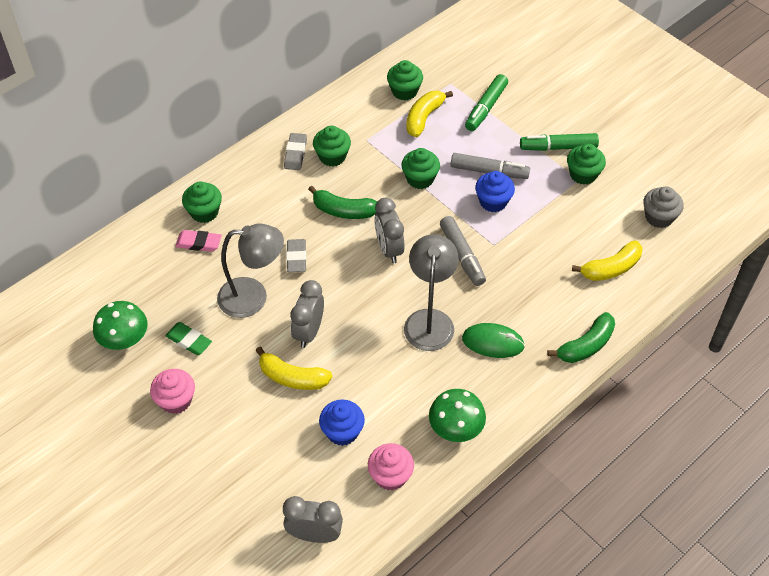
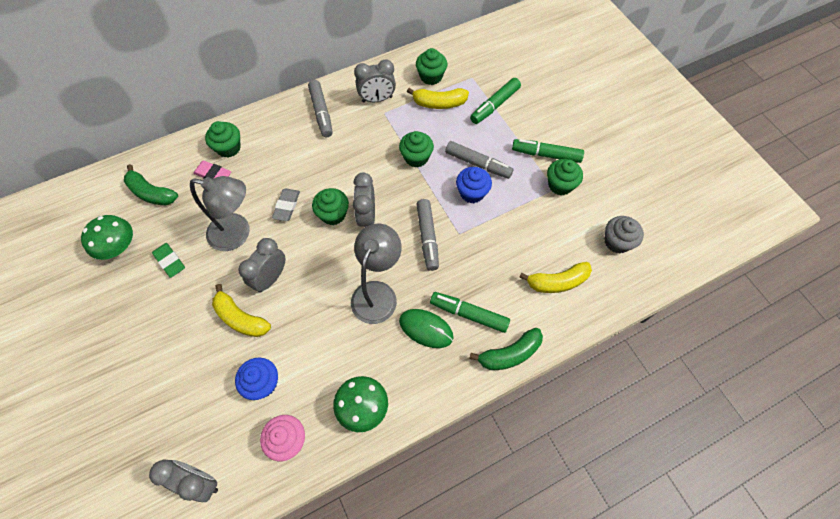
camera: 15 degrees right, 10 degrees up
(176, 400) = (137, 315): pink cupcake -> none
(295, 154) = (321, 113): grey eraser -> grey marker
(332, 156) = (350, 121): green cupcake -> green cupcake (333, 214)
(343, 211) = (342, 172): green banana -> green banana (151, 193)
(353, 127) = (377, 99): none -> grey clock
(424, 118) = (439, 103): yellow banana -> yellow banana turned 135 degrees counterclockwise
(532, 318) = (469, 314): none -> green marker

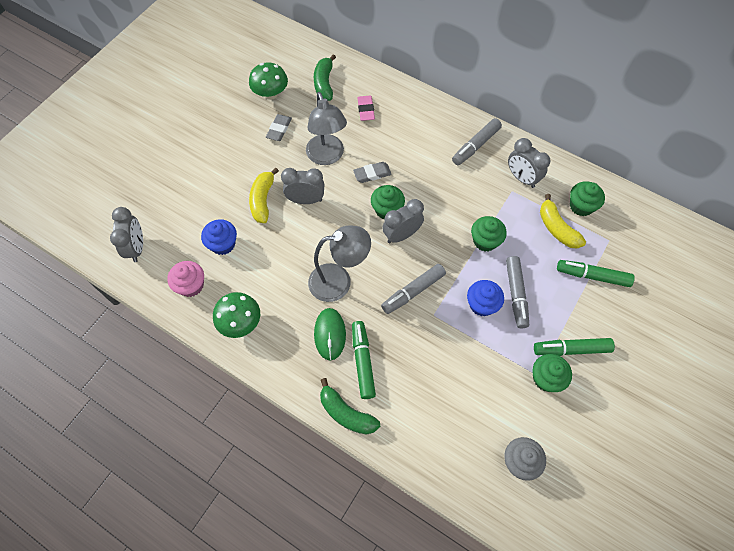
camera: 60 degrees right, 0 degrees up
(170, 261) = (279, 129): green eraser -> grey eraser
(228, 148) = (395, 105): green cupcake -> none
(546, 154) = (571, 349): green marker -> green marker turned 75 degrees counterclockwise
(557, 282) = (440, 423): yellow banana -> none

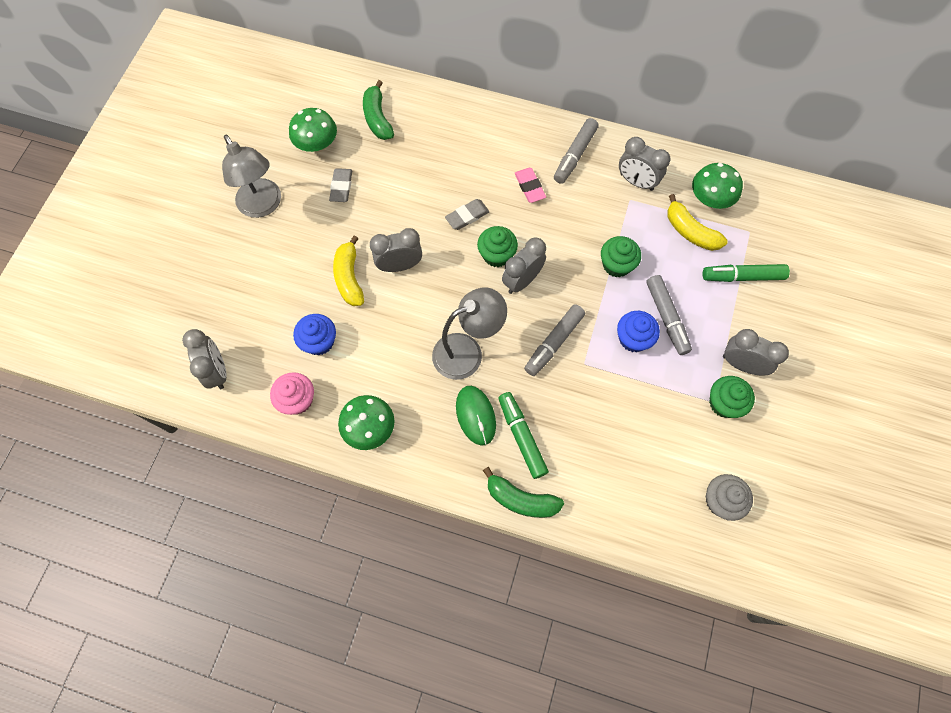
camera: 15 degrees left, 5 degrees up
(327, 156) = (408, 207): grey lamp -> grey lamp (263, 206)
(366, 110) = (436, 140): pink eraser -> pink eraser (529, 187)
(571, 349) = (741, 364): green marker -> grey clock
(581, 206) = (709, 199): green cupcake -> green mushroom

